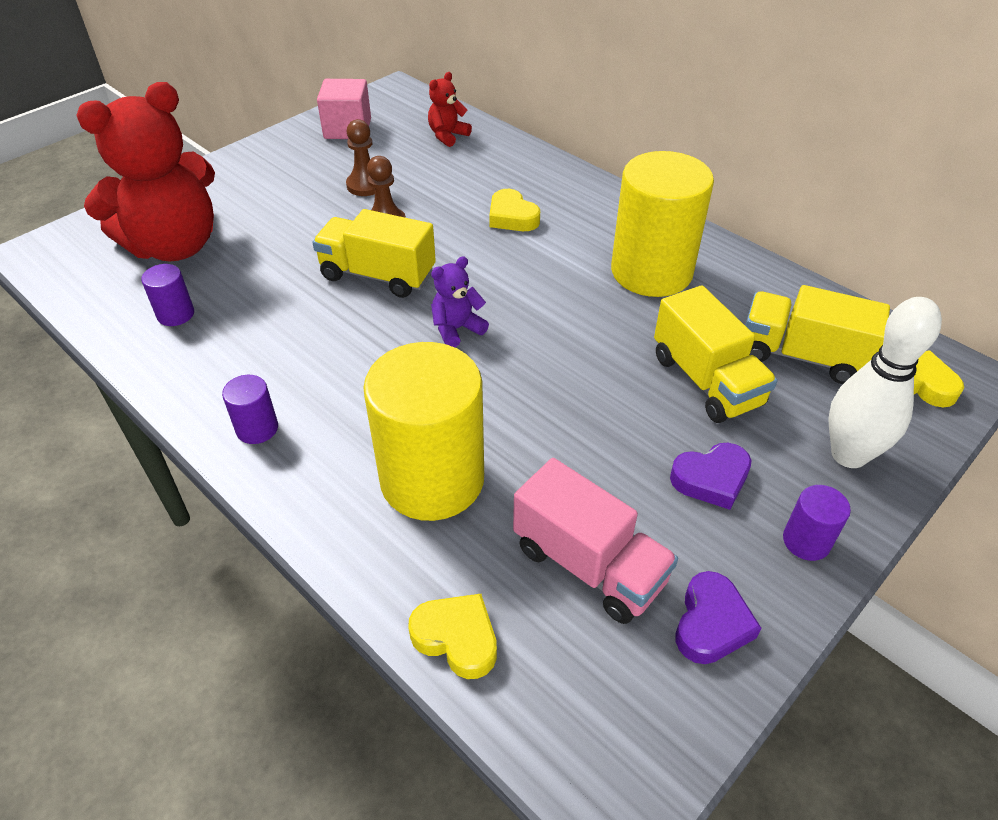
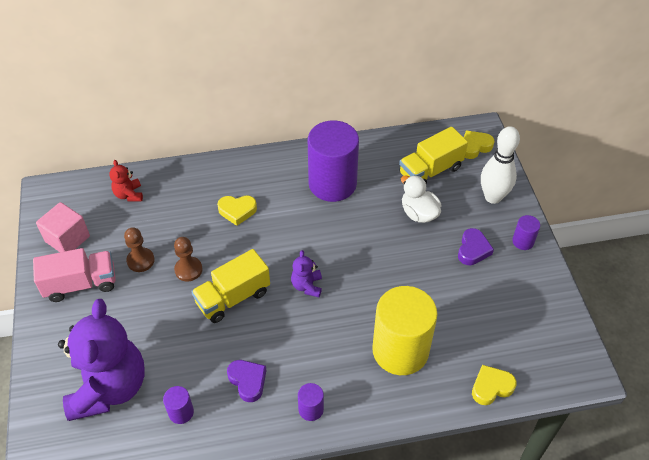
camera: 55 degrees left, 5 degrees up
(175, 246) = (109, 387): red teddy bear -> purple teddy bear
(588, 564) = (486, 319): pink truck -> pink truck (81, 284)
(651, 272) = (332, 184): yellow cylinder -> purple cylinder
(706, 381) = (419, 213): yellow truck -> white duck
(711, 623) = (538, 297): purple heart -> purple heart (248, 381)

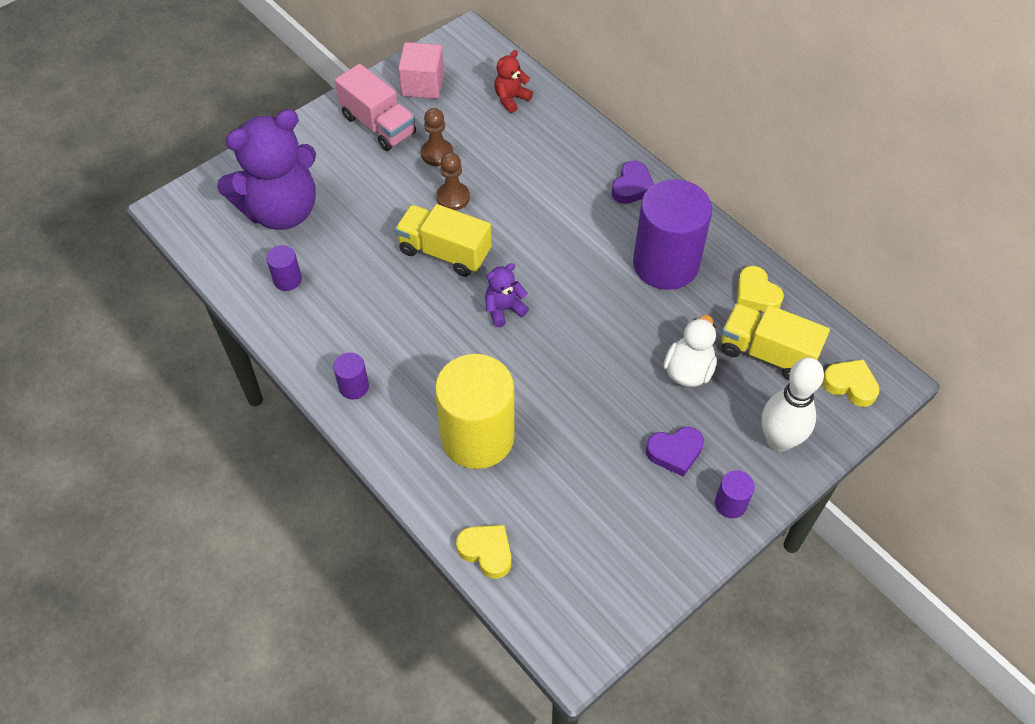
camera: 60 degrees right, 5 degrees up
(237, 211) = (558, 198): yellow heart -> yellow heart (756, 294)
(248, 381) = (354, 316): purple heart -> purple heart (632, 187)

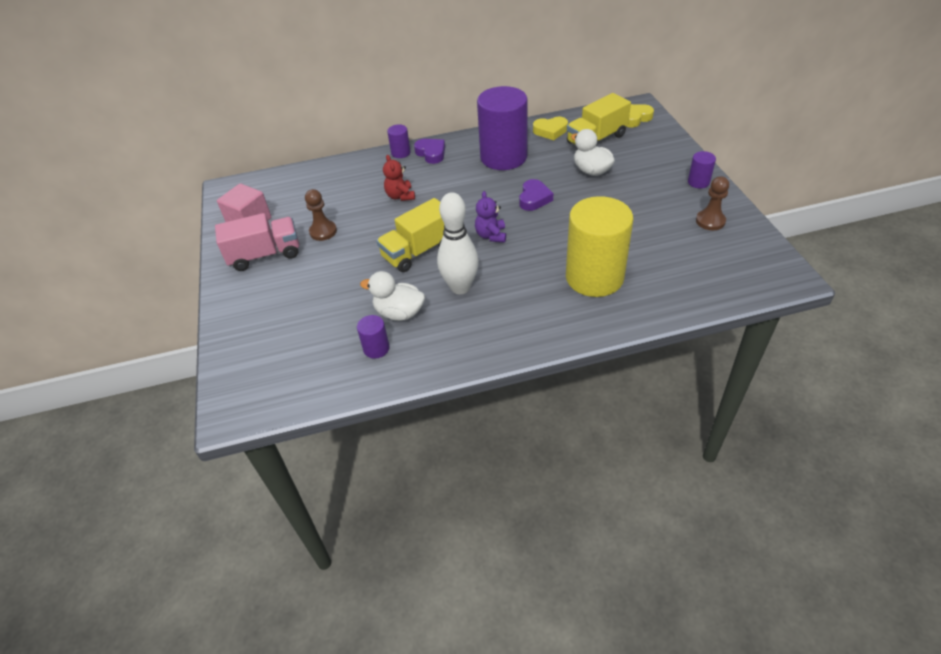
camera: 60 degrees left, 10 degrees down
(281, 210) = (300, 335): purple teddy bear -> none
(343, 277) = (399, 313): none -> white duck
(354, 386) = (511, 333): purple cylinder -> purple cylinder (401, 153)
(453, 197) = (371, 234): brown pawn -> brown pawn (710, 221)
(486, 551) = (694, 298): yellow heart -> none
(511, 99) = (307, 183): red teddy bear -> red teddy bear (400, 196)
(675, 452) = (650, 193): purple heart -> purple heart (534, 198)
(779, 440) = (661, 152): white bowling pin -> white bowling pin (460, 287)

